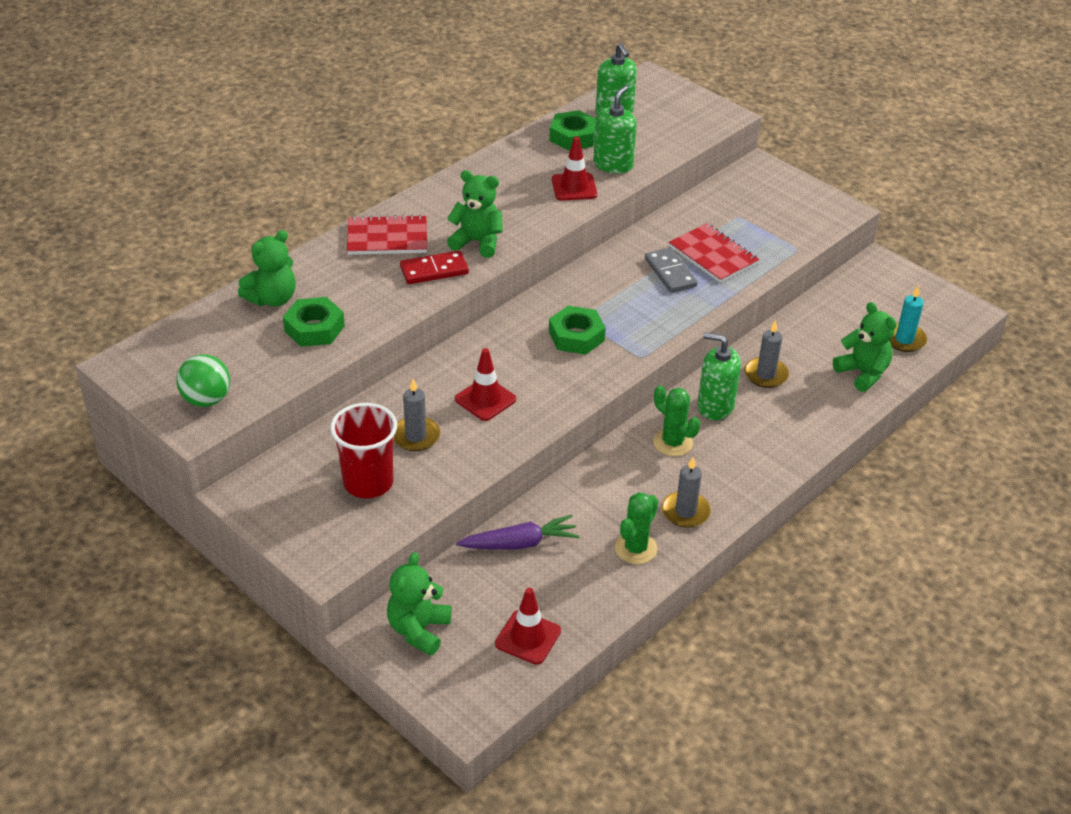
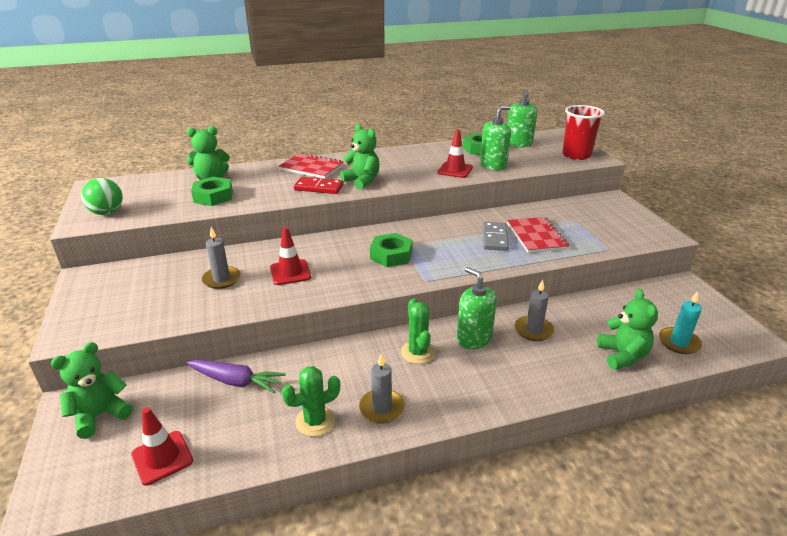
camera: 30 degrees right, 10 degrees down
(368, 482) = (159, 296): red cup -> red cup (576, 155)

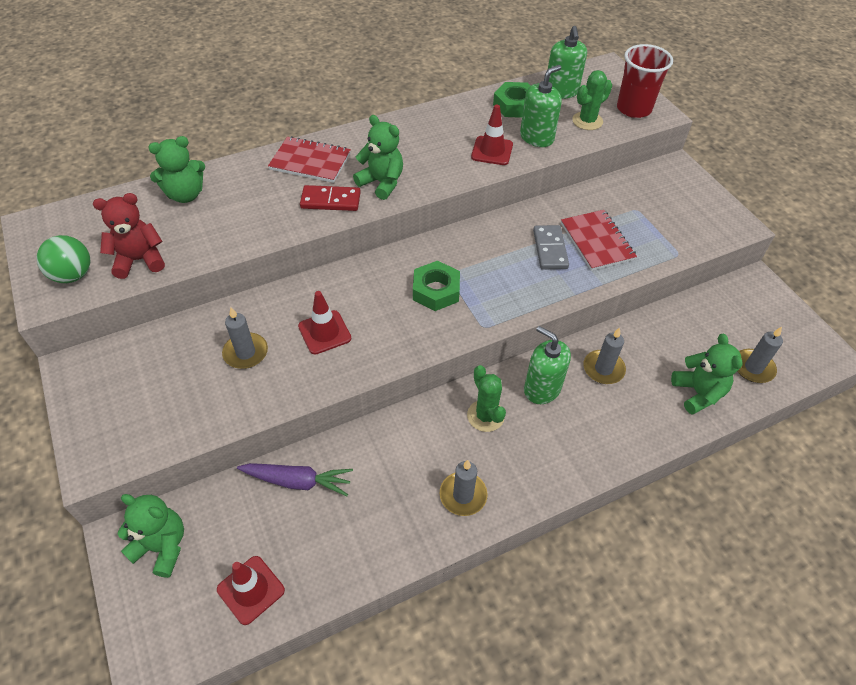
camera: 10 degrees left, 20 degrees up
(100, 415) = (162, 546): green teddy bear -> green teddy bear turned 75 degrees clockwise
(160, 208) = (139, 260): none -> red teddy bear
(213, 196) = (201, 230): green nut -> none
(315, 421) = (398, 521): green cactus -> green cactus (587, 121)
(679, 342) = (753, 368): turquoise candle -> grey candle

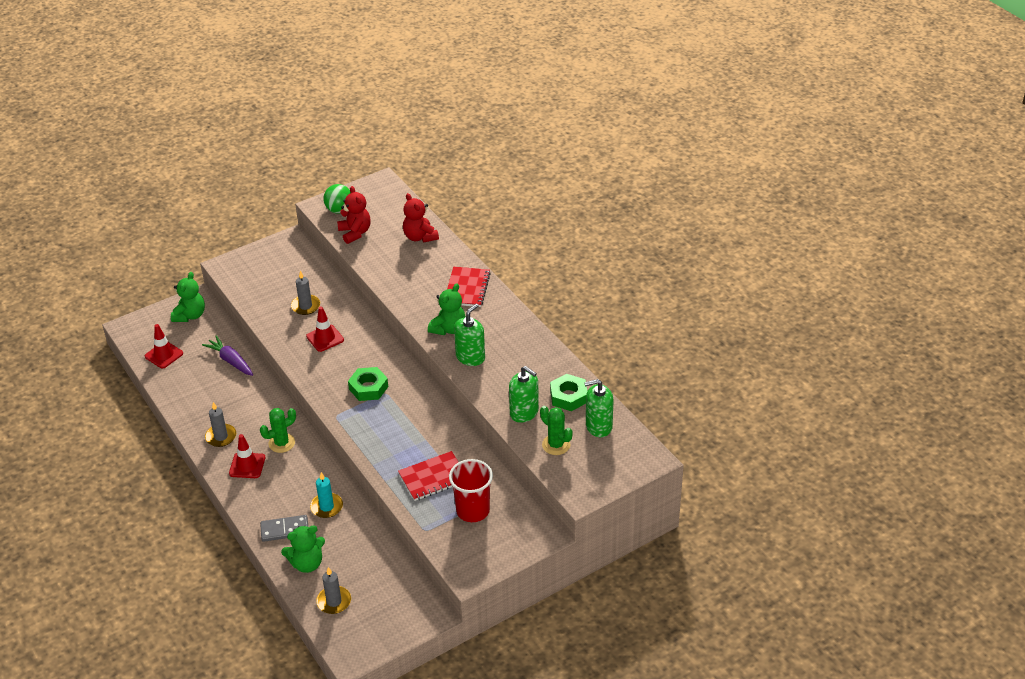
camera: 85 degrees right, 10 degrees down
(185, 195) = (420, 237): green teddy bear -> red teddy bear
(297, 481) = (231, 361): purple carrot -> purple carrot turned 135 degrees clockwise
(330, 200) = (424, 306): red domino -> none
(492, 151) = (500, 386): red traffic cone -> red traffic cone (247, 465)
(542, 388) = (306, 472): green soap dispenser -> green soap dispenser (470, 357)
(550, 249) = (420, 449): grey domino -> grey domino (285, 530)
(603, 369) = (326, 507): grey candle -> turquoise candle
(633, 109) = (583, 477): red cup -> red cup (473, 510)

